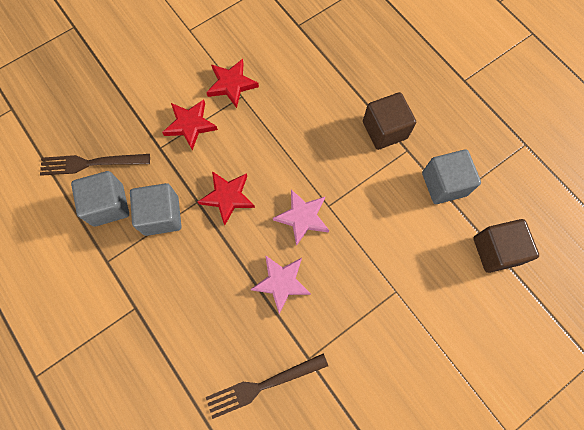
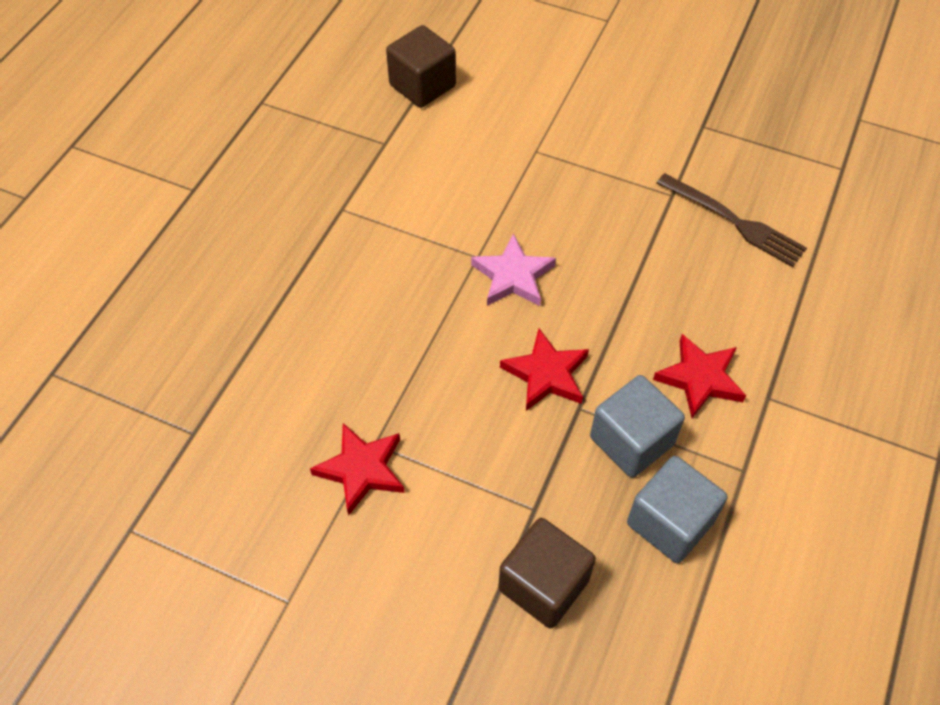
camera: 120 degrees left, 15 degrees down
(90, 163) = (628, 596): brown fork -> none
(190, 125) = (469, 488): red star -> red star (700, 378)
(281, 282) = (611, 259): pink star -> none
(384, 130) = (325, 243): brown cube -> brown cube (543, 584)
(444, 184) = (367, 156): grey cube -> none

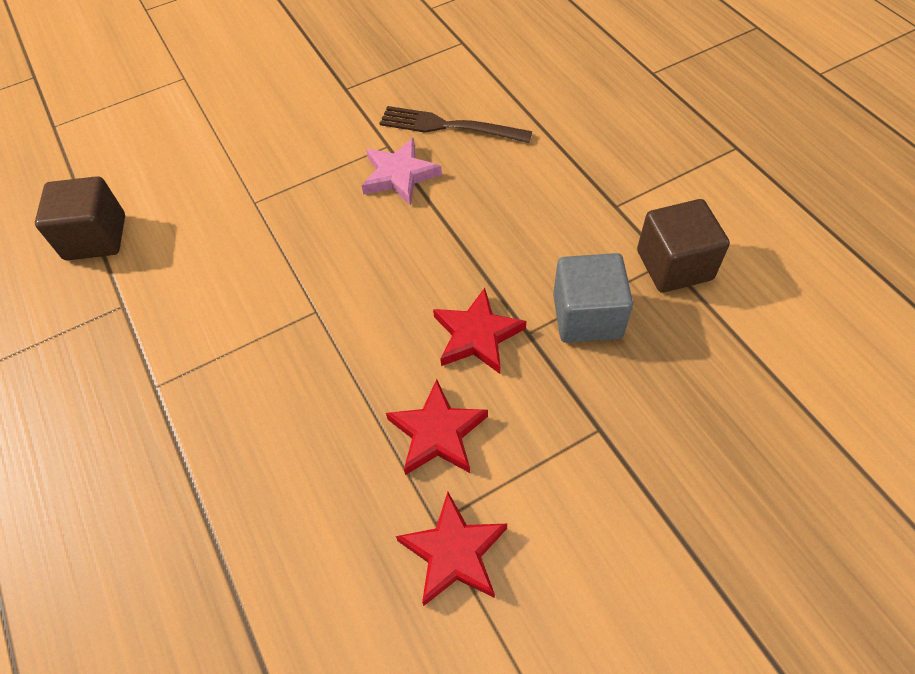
camera: 50 degrees left, 0 degrees up
(513, 276) = (360, 298): pink star -> pink star (399, 175)
(543, 584) = (677, 469): brown cube -> brown cube (674, 265)
(670, 522) = (679, 338): grey cube -> none
(700, 378) = (566, 235): red star -> red star (437, 433)
(734, 222) = (448, 126): brown fork -> brown fork turned 150 degrees counterclockwise

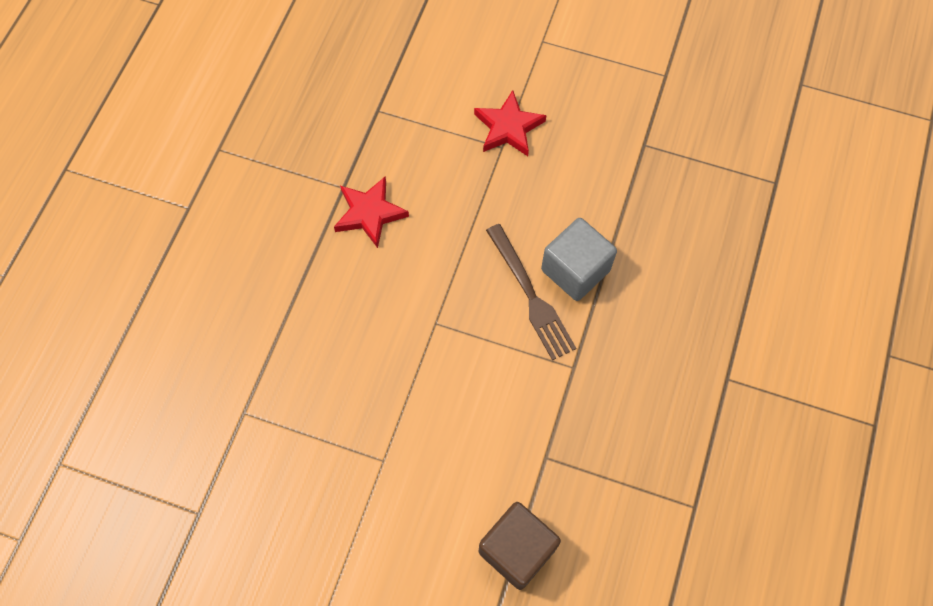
camera: 135 degrees left, 10 degrees up
(399, 175) = (270, 375): pink star -> none
(437, 433) = (452, 184): red star -> none
(448, 126) = (185, 383): brown fork -> brown fork (530, 296)
(587, 316) = (302, 164): grey cube -> grey cube (575, 270)
(674, 265) = (219, 143): brown cube -> none

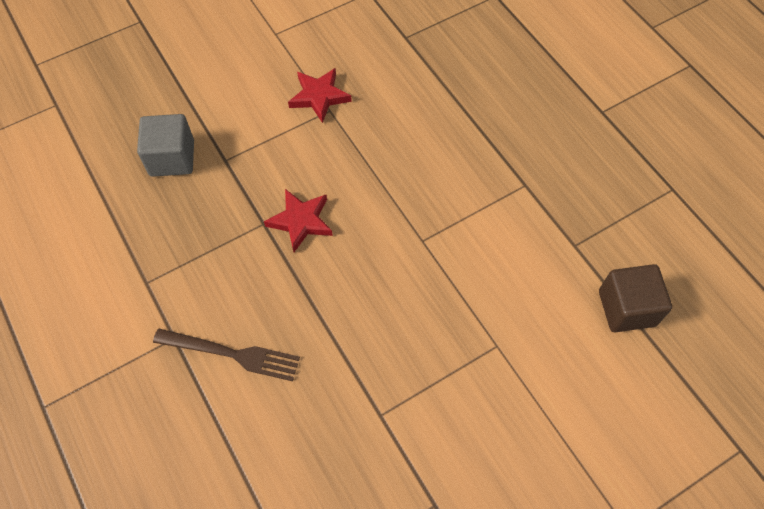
camera: 50 degrees left, 5 degrees down
(530, 296) = (453, 172): brown fork -> brown fork (232, 354)
(575, 270) = (458, 135): grey cube -> grey cube (172, 158)

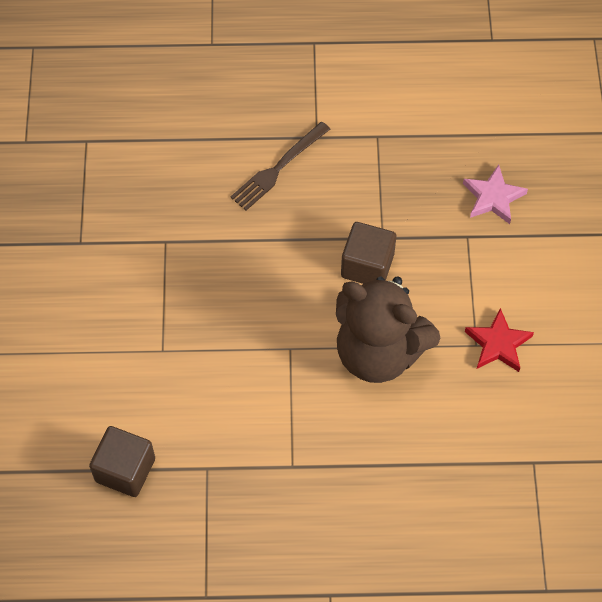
camera: 120 degrees right, 0 degrees up
(172, 158) = (493, 197): grey cube -> pink star
(300, 221) = (367, 265): red star -> brown cube
(381, 173) = (379, 352): none -> brown teddy bear

